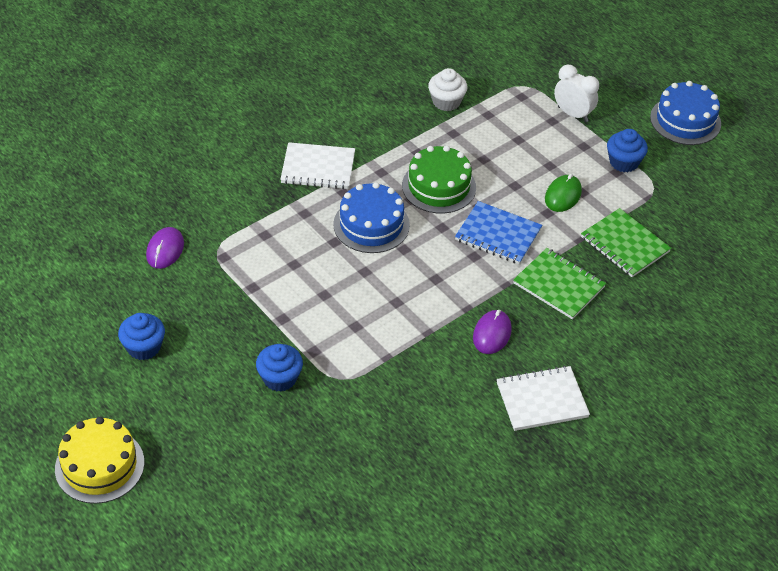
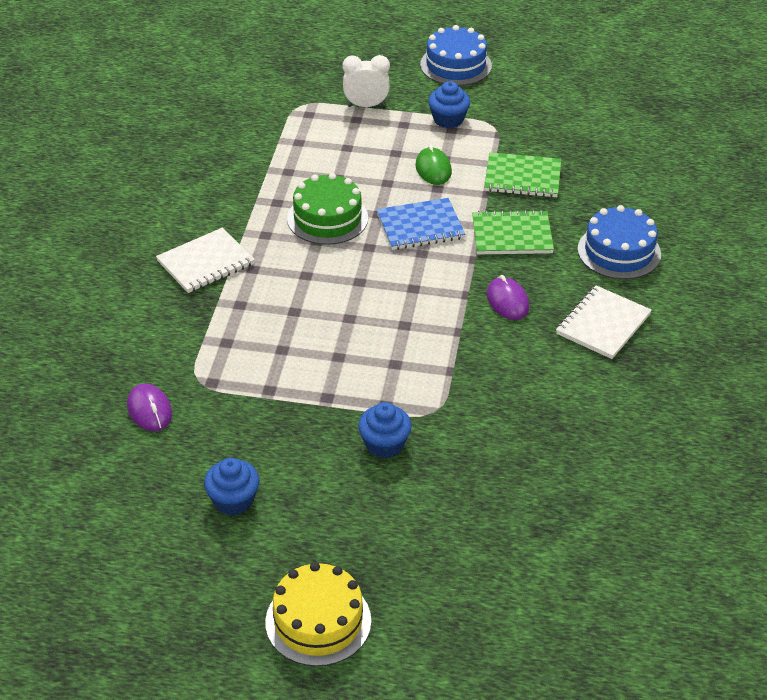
camera: 40 degrees left, 5 degrees down
(371, 225) = (309, 279): blue cake -> blue cake (619, 252)
(446, 102) = (252, 151): white cupcake -> none

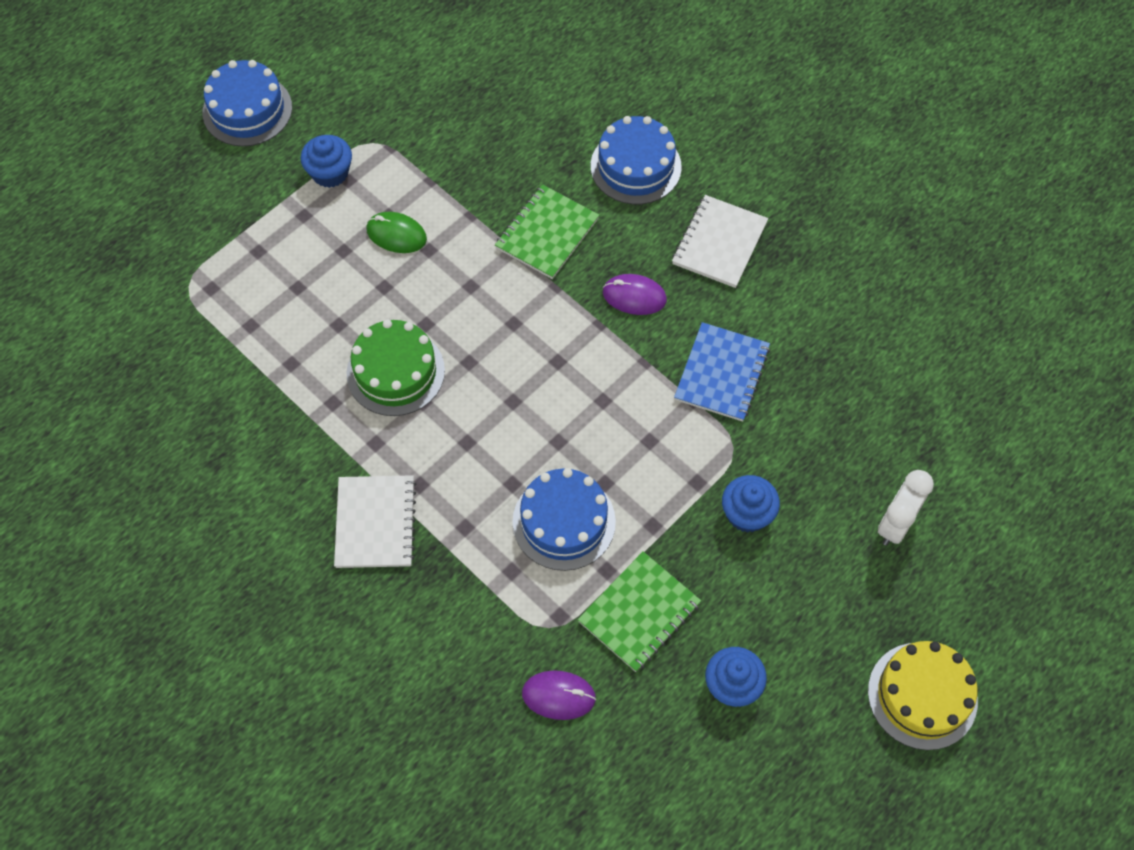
camera: 55 degrees left, 20 degrees up
(288, 350) = (564, 522): none -> blue cake
(366, 106) = (243, 229): white clock -> white clock (895, 525)
(420, 226) = (473, 300): blue notebook -> blue notebook (721, 373)
(522, 177) = (471, 170): green notebook -> green notebook (639, 612)
(603, 324) = (719, 243): white notebook -> white notebook turned 45 degrees clockwise

